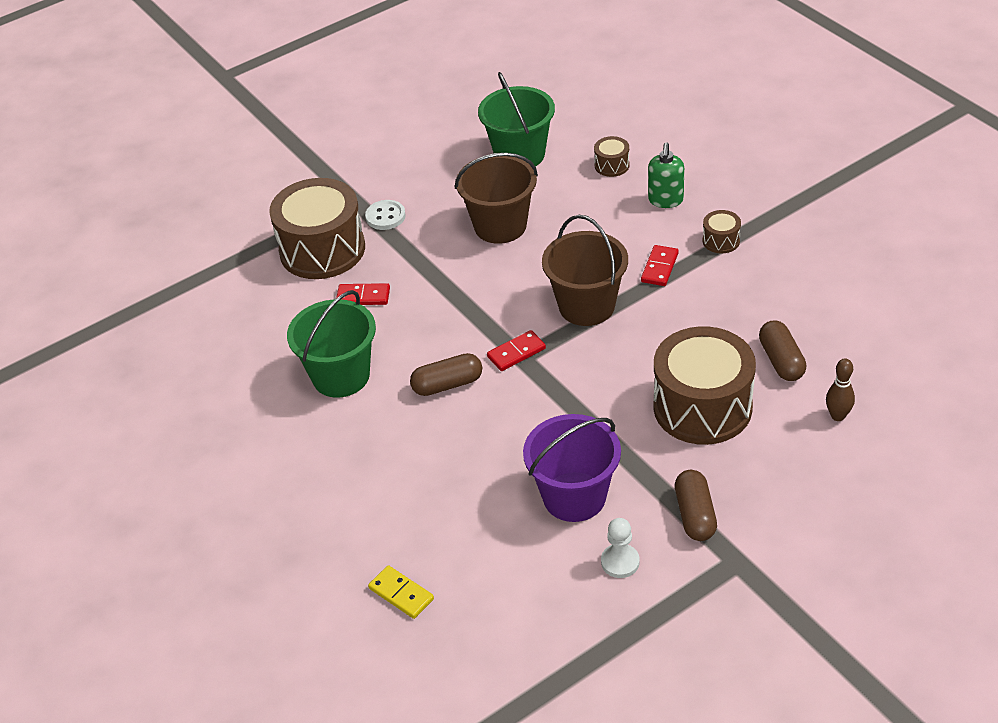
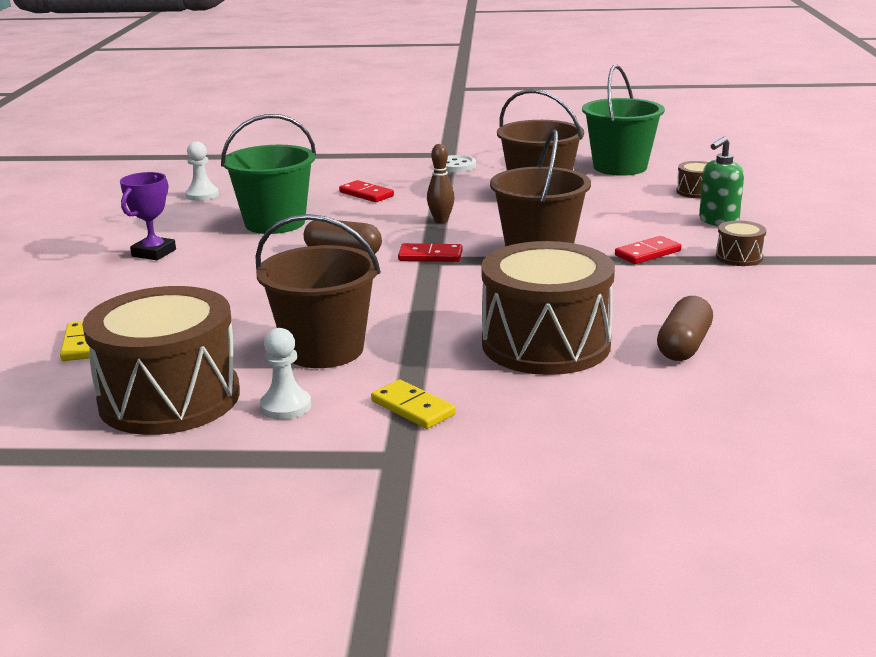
camera: 35 degrees right, 20 degrees down
(220, 371) = (202, 195): none -> white pawn
(296, 468) = (154, 253): none -> purple trophy
(322, 250) = (380, 167): brown drum -> brown drum (169, 398)
(574, 497) = (324, 350): purple bucket -> brown bucket
(695, 515) = (412, 408): brown capsule -> yellow domino
(838, 416) = (690, 405): brown bowling pin -> brown bowling pin (441, 220)

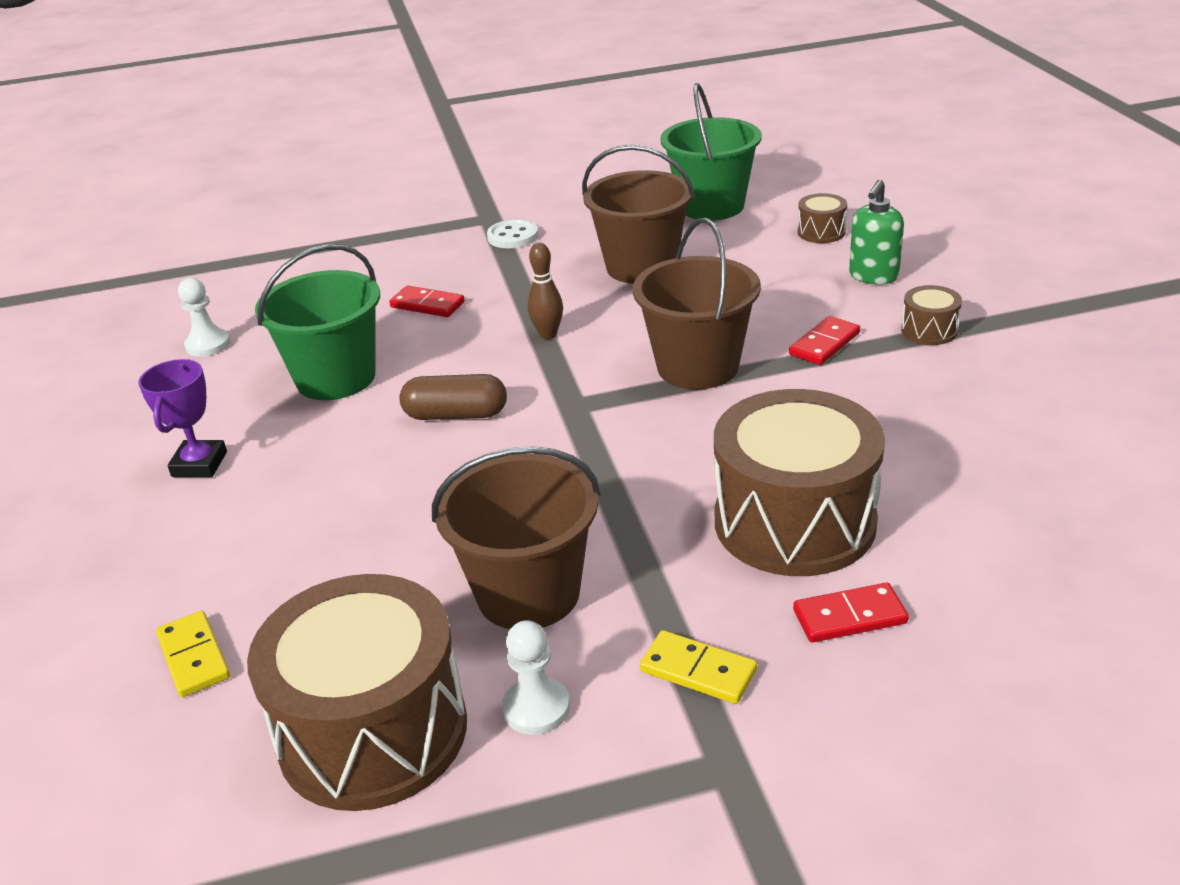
camera: 15 degrees left, 10 degrees up
(430, 256) = (569, 398): red domino -> red domino (849, 616)
(683, 346) = (951, 489): brown capsule -> none

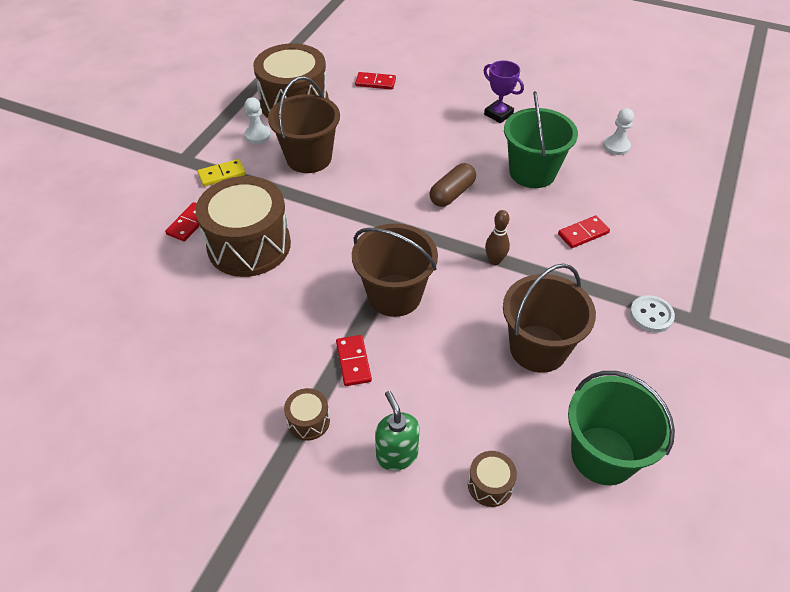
camera: 125 degrees right, 15 degrees up
(193, 657) = (375, 82): yellow domino -> red domino

